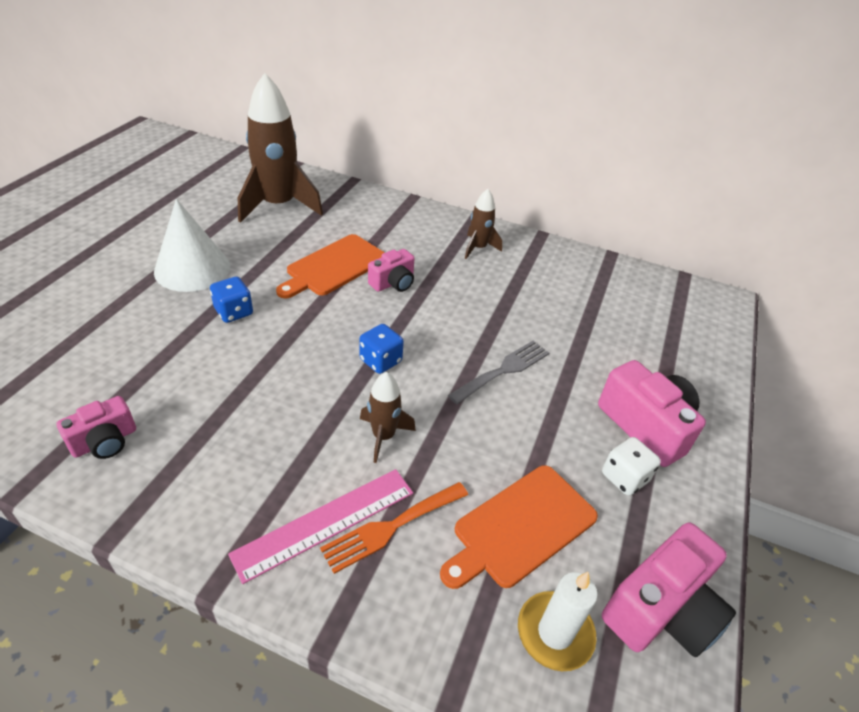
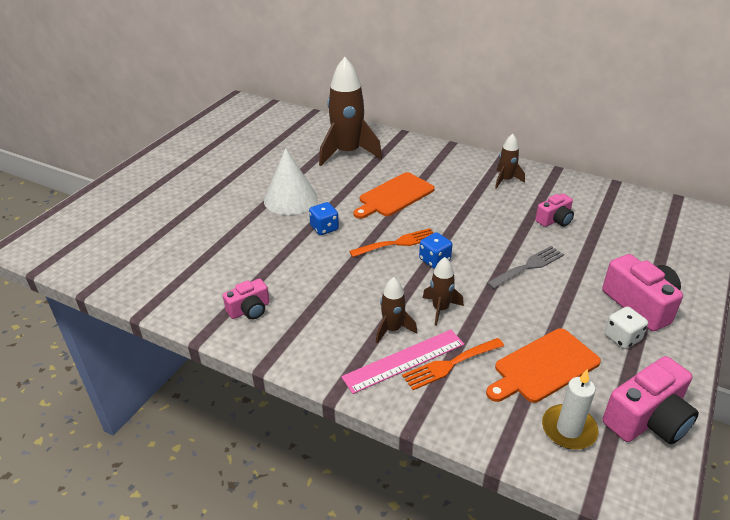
camera: 10 degrees right, 5 degrees down
(313, 470) = (392, 329): none -> brown rocket
(332, 335) = (397, 243): none -> orange fork
(393, 283) = (440, 206): pink camera -> pink camera (554, 220)

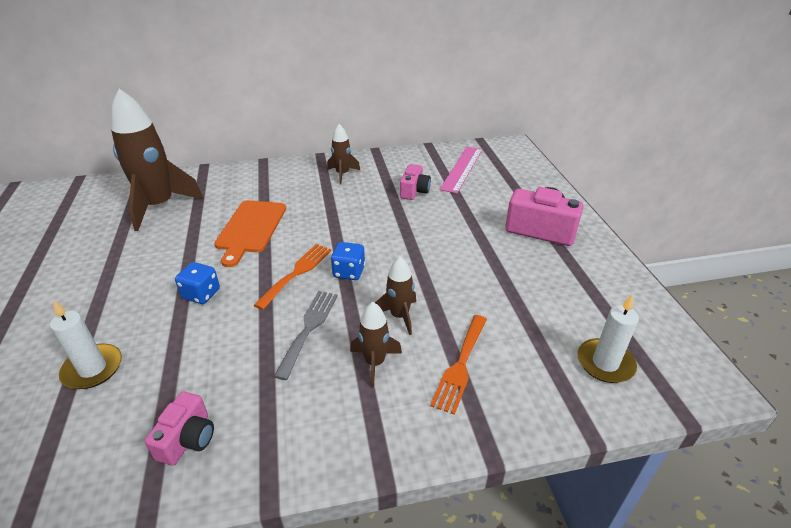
camera: 40 degrees left, 0 degrees up
(233, 244) = (93, 369): none -> white candle
(290, 199) = (130, 281): white cone -> none
(404, 361) = (417, 389): pink ruler -> pink ruler (462, 169)
(528, 266) = (433, 239): grey fork -> grey fork (309, 328)
(543, 367) = (532, 320): orange cutting board -> none
(622, 338) = (557, 262): white dice -> none
(647, 419) = (640, 318): pink camera -> none

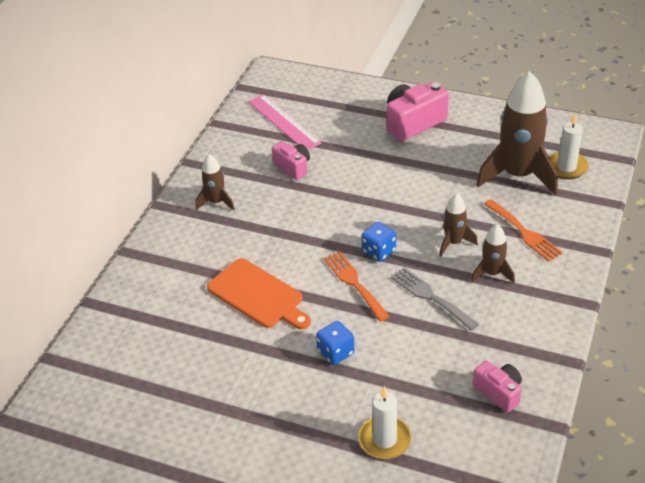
camera: 55 degrees left, 5 degrees up
(159, 206) = (149, 356): brown rocket -> brown rocket (518, 175)

